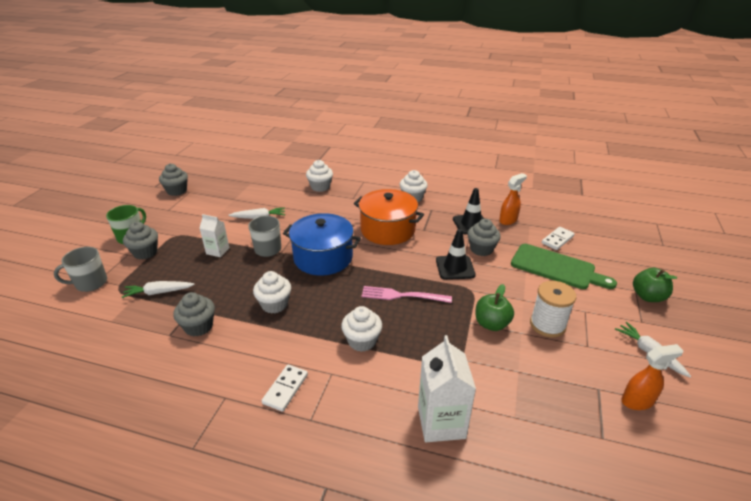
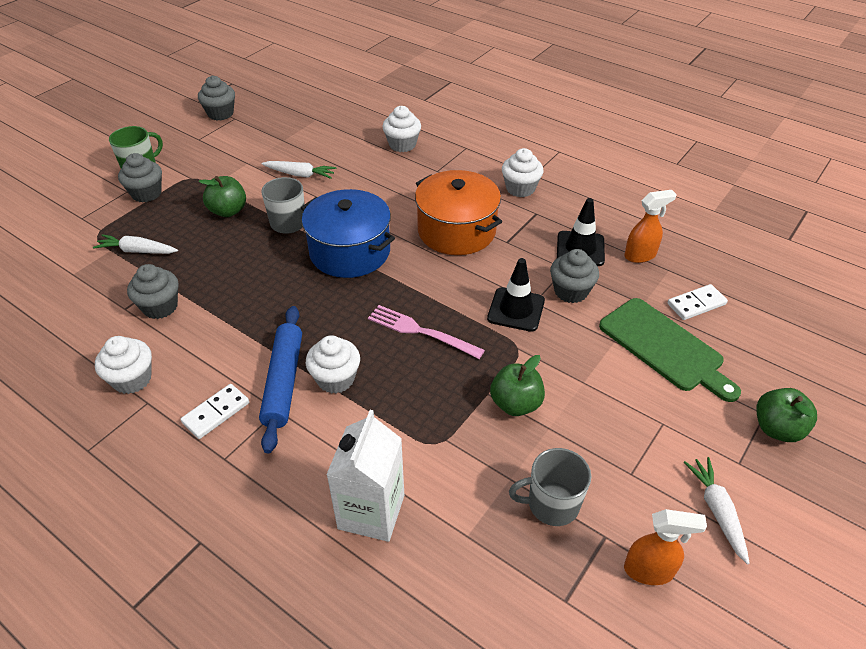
camera: 20 degrees right, 10 degrees up
(90, 283) = (72, 220): grey mug -> grey mug (552, 504)
(217, 251) = (228, 211): white carton -> green apple
(274, 304) = (258, 301): white cupcake -> white cupcake (132, 379)
(325, 353) = (283, 382): none -> blue rolling pin
(547, 325) = (593, 427): white spool -> none

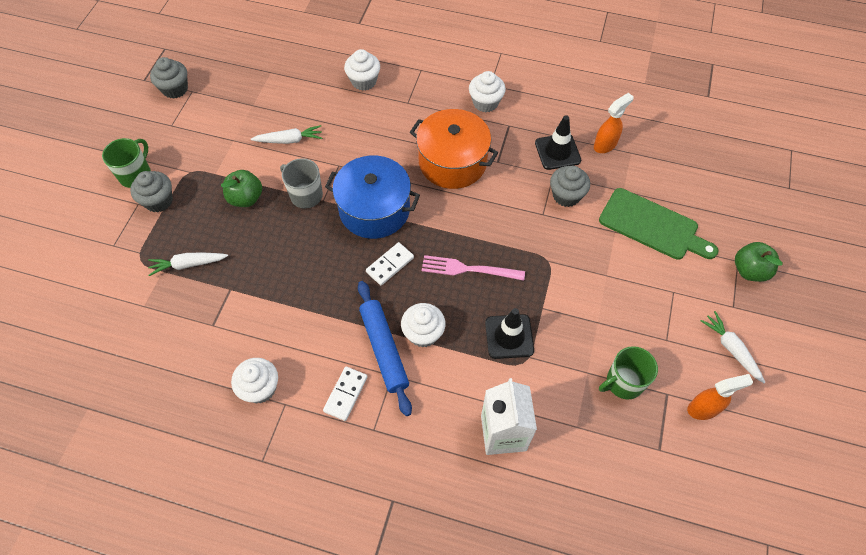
camera: 20 degrees left, 15 degrees up
(160, 307) = (243, 314): grey cupcake -> none
(515, 404) = (566, 310): green apple -> none
(516, 309) = (532, 226): black traffic cone -> black traffic cone (509, 336)
(552, 504) = (623, 382): grey mug -> green mug
(696, 304) = (661, 179): white domino -> white domino (390, 265)

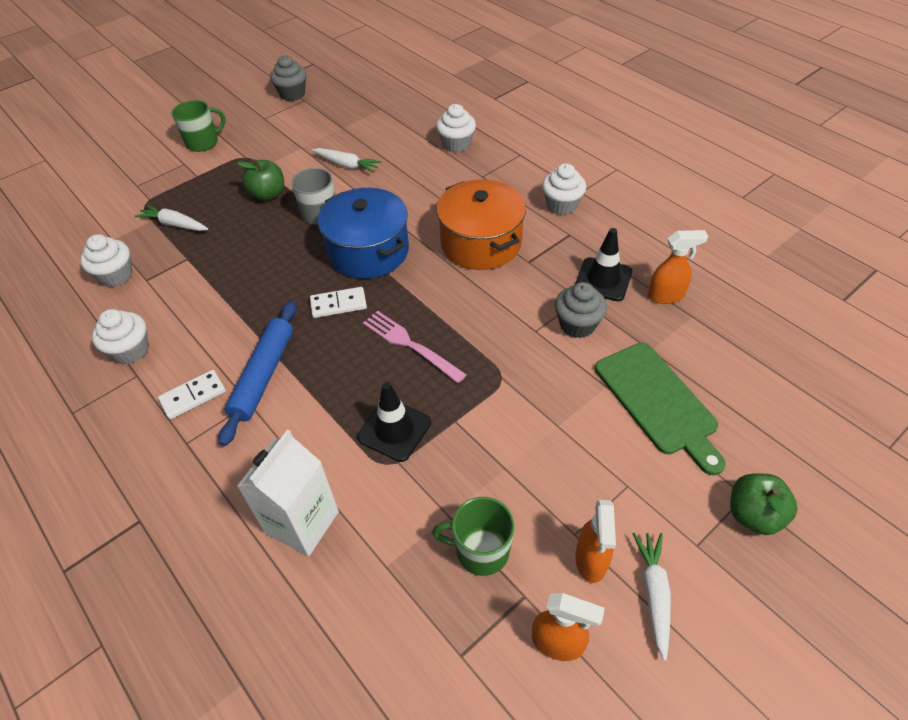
camera: 35 degrees right, 10 degrees down
(158, 201) = (200, 168): grey cupcake -> none
(423, 333) = (312, 381): white cupcake -> white cupcake (116, 275)
(686, 350) = (591, 560): none -> orange spray bottle

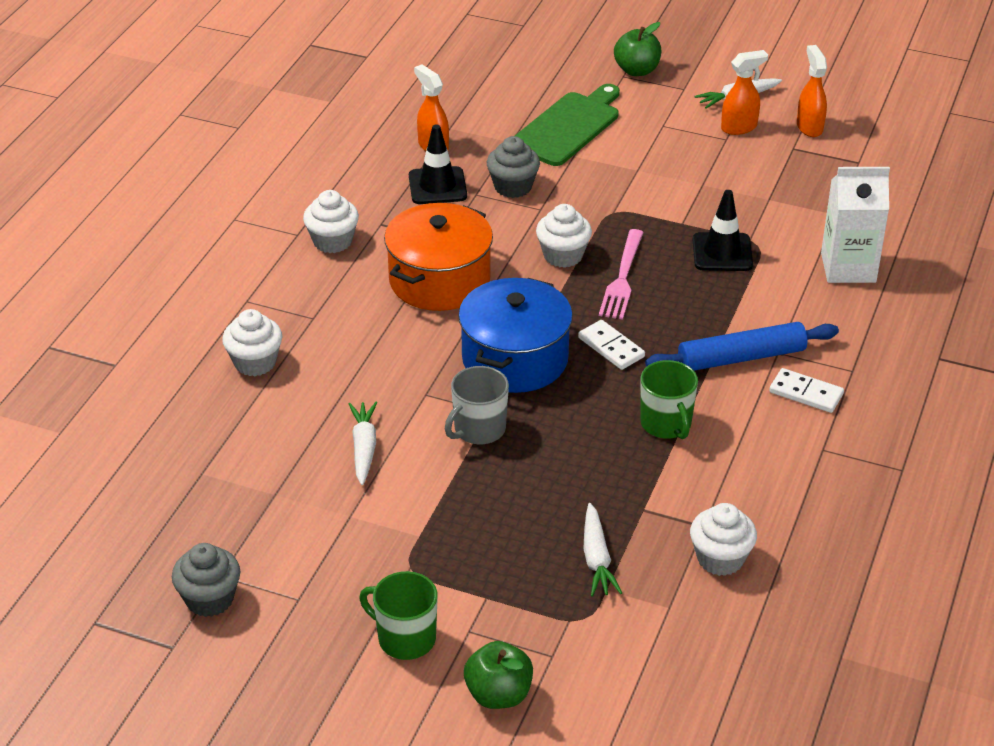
camera: 120 degrees left, 10 degrees down
(130, 350) = (801, 473): white cupcake -> white cupcake (563, 255)
(268, 194) = (476, 496): green apple -> green apple (498, 694)
(481, 550) = (780, 175): green mug -> green mug (666, 424)

